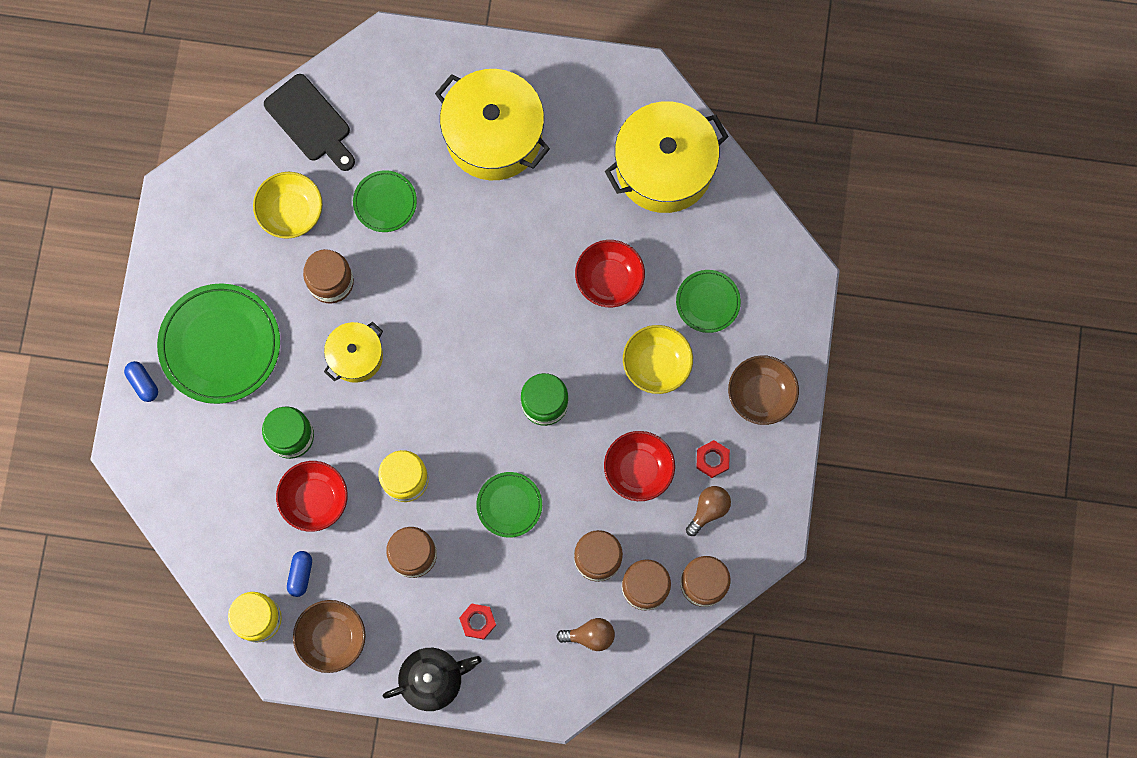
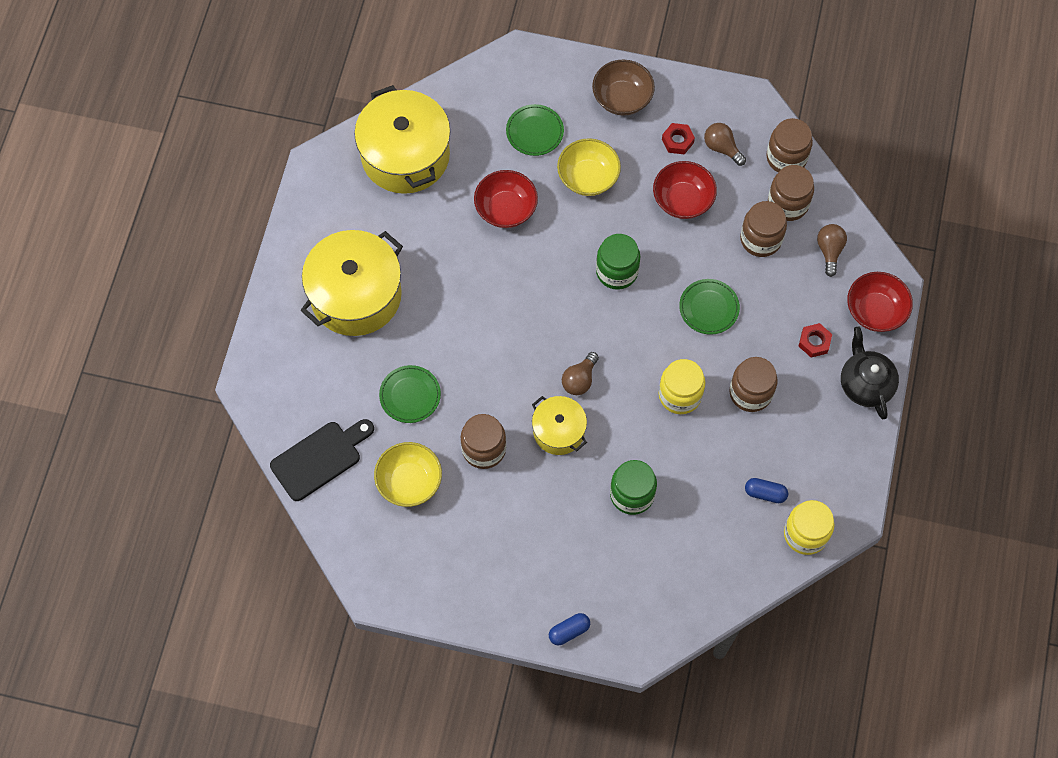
camera: 85 degrees left, 10 degrees down
(220, 345) = (536, 555): green plate -> none
(315, 499) = (694, 476): red bowl -> red bowl (875, 311)
(332, 638) = (825, 468): brown bowl -> none
(415, 373) = (579, 379): none -> brown light bulb

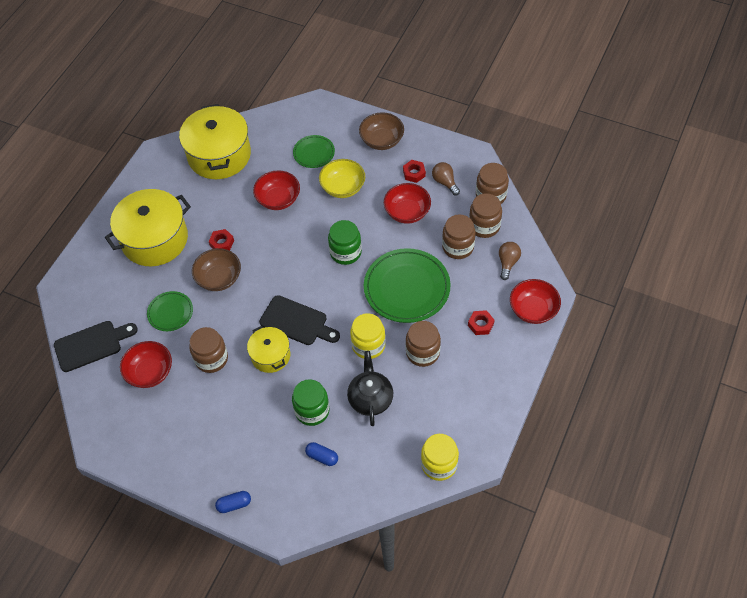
camera: 15 degrees right, 10 degrees down
(409, 482) = (150, 372): yellow bowl -> red bowl
(448, 285) = (222, 243): none -> red nut
(460, 336) = (219, 278): none -> brown bowl
(579, 379) = (297, 322): brown light bulb -> black cutting board
(709, 308) = (407, 288): green plate -> green plate, size x1.89
(765, 493) = (415, 428): blue capsule -> blue capsule (322, 457)
(865, 384) = (513, 361): black teapot -> black teapot (370, 398)

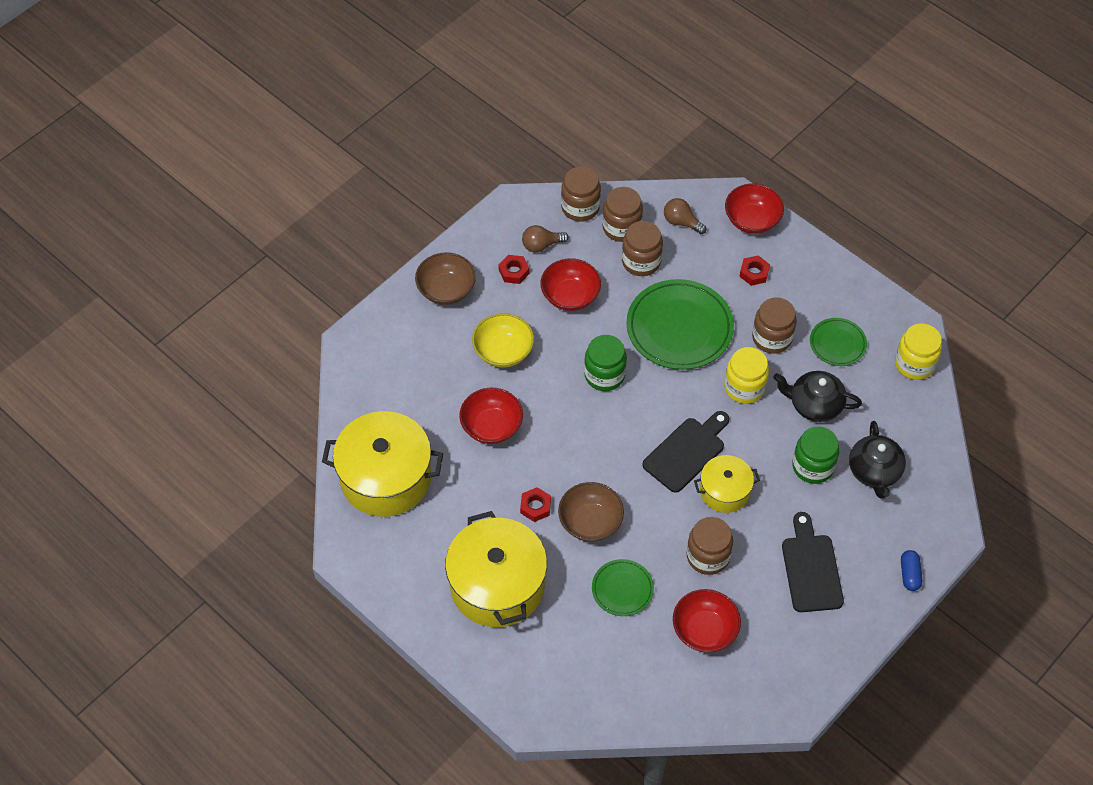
camera: 75 degrees left, 0 degrees up
(91, 345) = (639, 693): black cutting board -> black cutting board (811, 568)
(314, 153) = (432, 368): green plate -> green plate (837, 344)
(322, 457) = (874, 471): blue capsule -> black teapot

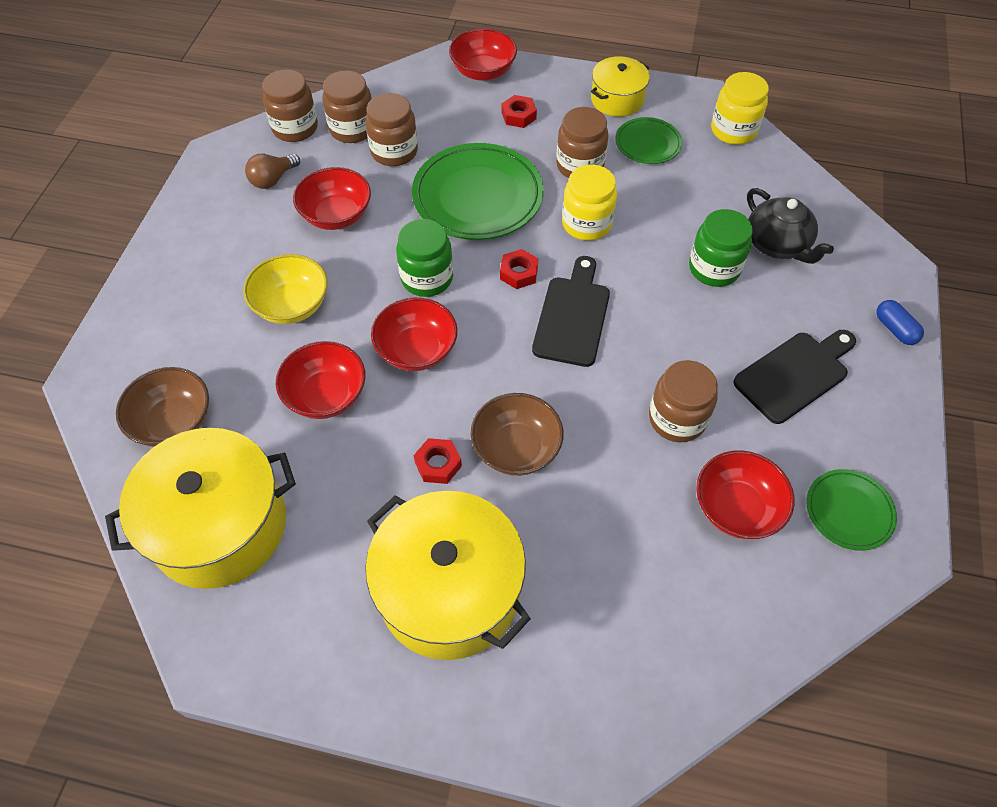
camera: 30 degrees left, 0 degrees up
(446, 290) = (183, 269): brown bowl -> brown bowl (173, 422)
(514, 272) = (256, 218): red nut -> red nut (519, 273)
(567, 424) = (416, 350): none -> red bowl
(622, 589) = (608, 510): green plate -> green plate (849, 511)
(681, 222) = (413, 100): brown light bulb -> none
(724, 491) = (643, 338): yellow pot -> yellow pot (617, 99)
(811, 568) = (795, 374): black cutting board -> black cutting board turned 90 degrees clockwise
(814, 404) = (669, 208): black teapot -> none

